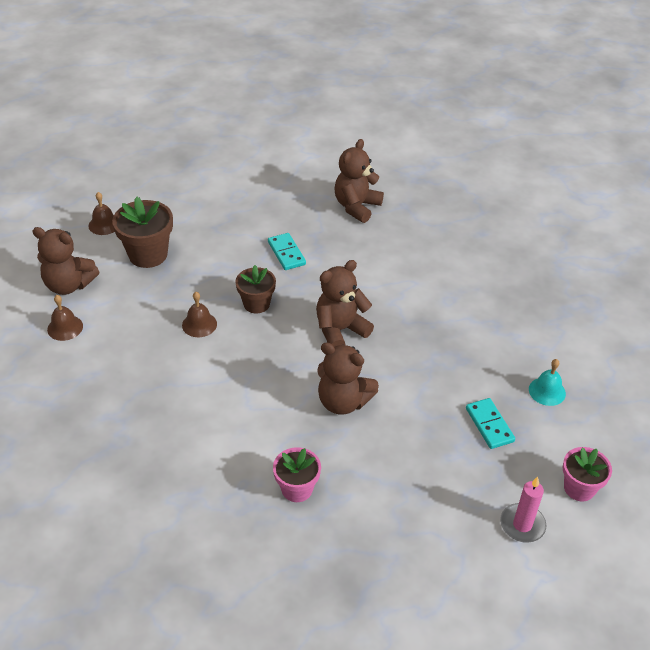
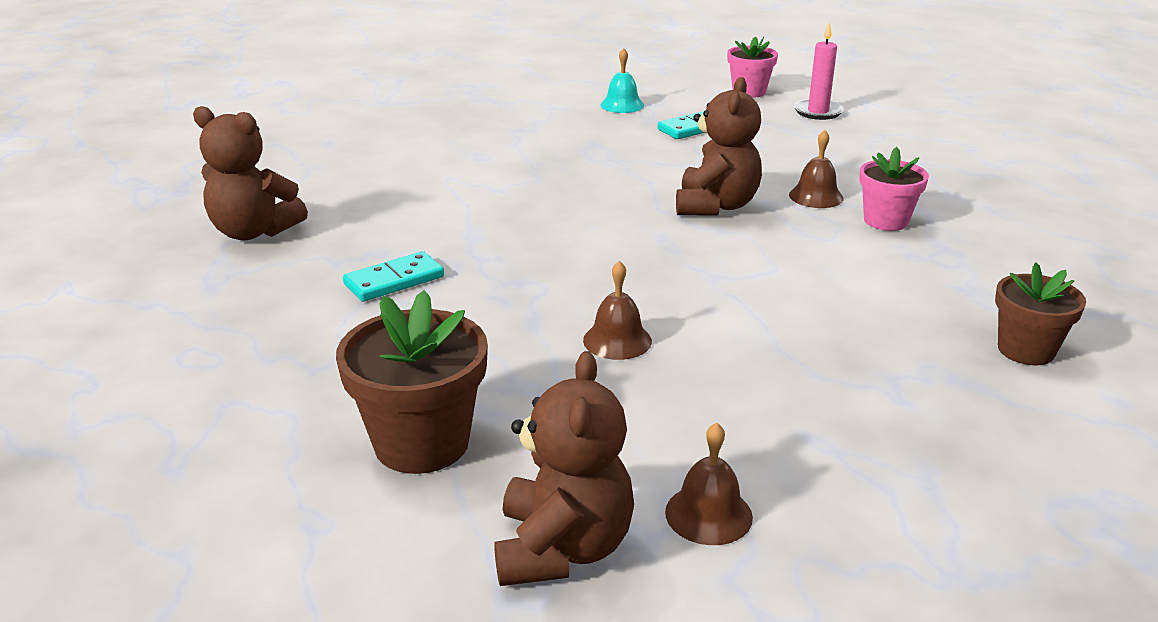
camera: 100 degrees left, 15 degrees down
(104, 224) = (304, 545): brown bell -> brown bell (816, 196)
(256, 304) = (541, 292): brown flower pot -> brown flower pot (1026, 350)
(340, 330) = (575, 219): brown teddy bear -> none

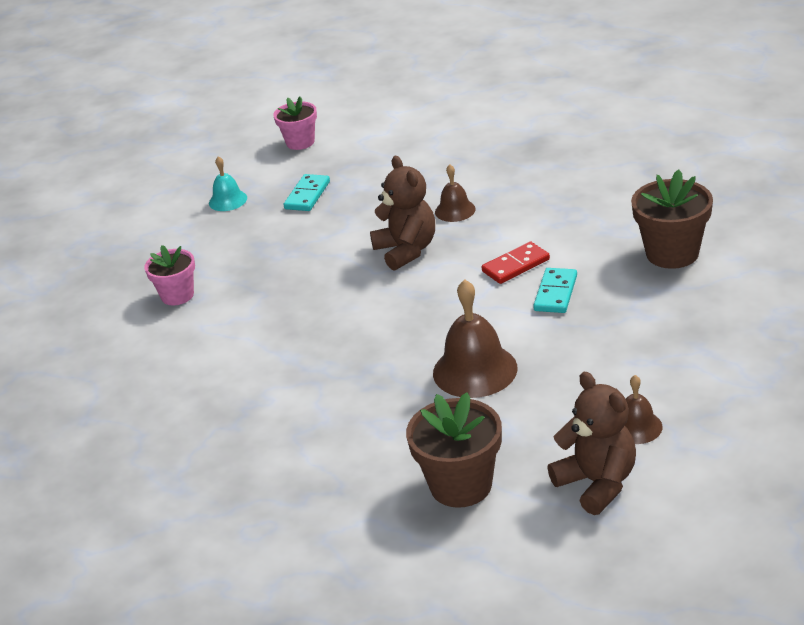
camera: 35 degrees left, 5 degrees up
(254, 232) = (137, 442): brown teddy bear -> none
(394, 281) = (292, 415): turquoise domino -> turquoise domino (556, 293)
(617, 340) = (475, 370): brown bell -> brown bell, size x1.78
(809, 270) = (516, 265): none -> red domino
(818, 112) = (370, 138): pink candle -> none
(885, 221) = (515, 207): pink flower pot -> pink flower pot (177, 295)
(1026, 350) = (672, 253): brown flower pot -> brown flower pot, size x1.54

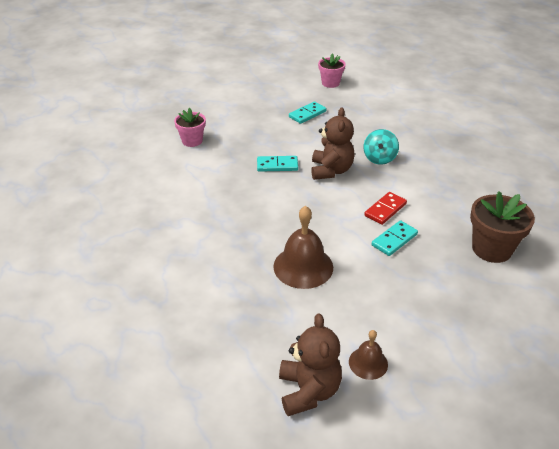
camera: 25 degrees right, 5 degrees up
(228, 200) = (265, 99): turquoise bell -> none
(329, 274) = (277, 165): none -> turquoise domino
(455, 210) = (379, 158): brown bell -> turquoise spinning top
(461, 485) = (227, 341): brown flower pot -> none
(516, 265) = (385, 210): red domino -> red domino turned 45 degrees counterclockwise

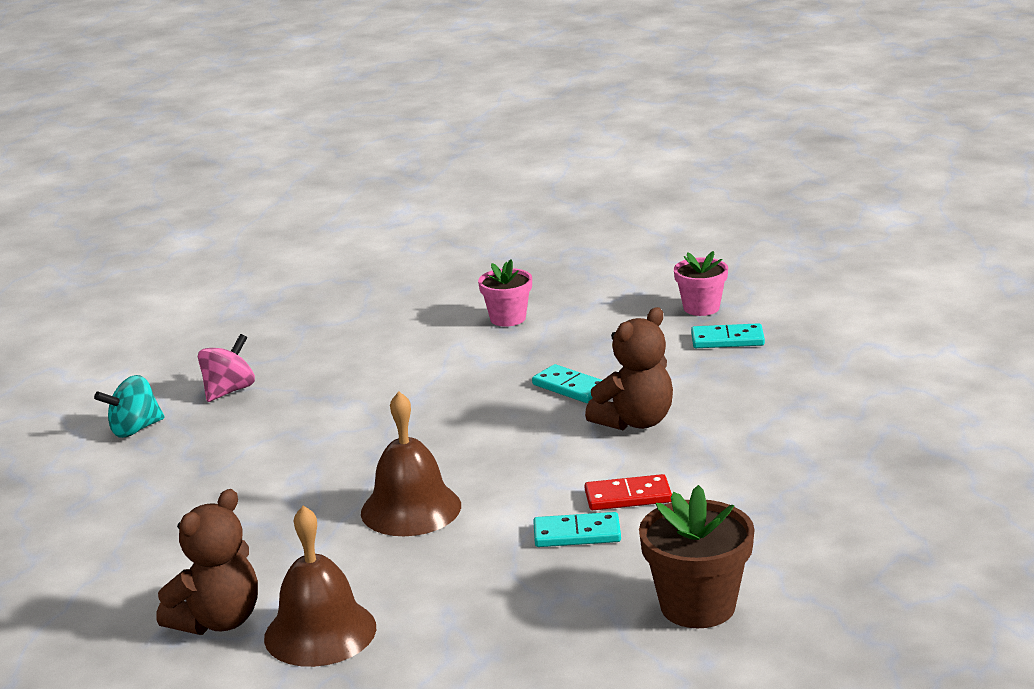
camera: 45 degrees right, 15 degrees down
(98, 246) = (229, 391): none -> pink spinning top
(330, 83) = (842, 310): pink flower pot -> pink flower pot (701, 308)
(368, 363) = (320, 632): brown bell -> brown bell, size x1.78
(379, 158) = (735, 434): turquoise spinning top -> turquoise spinning top (134, 429)

